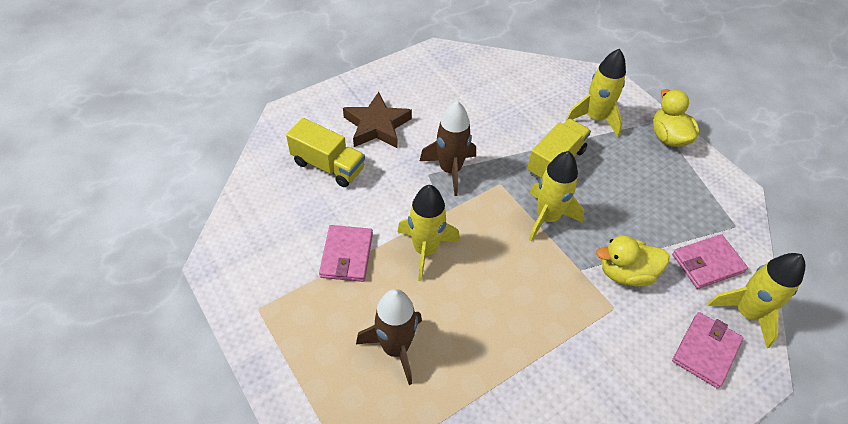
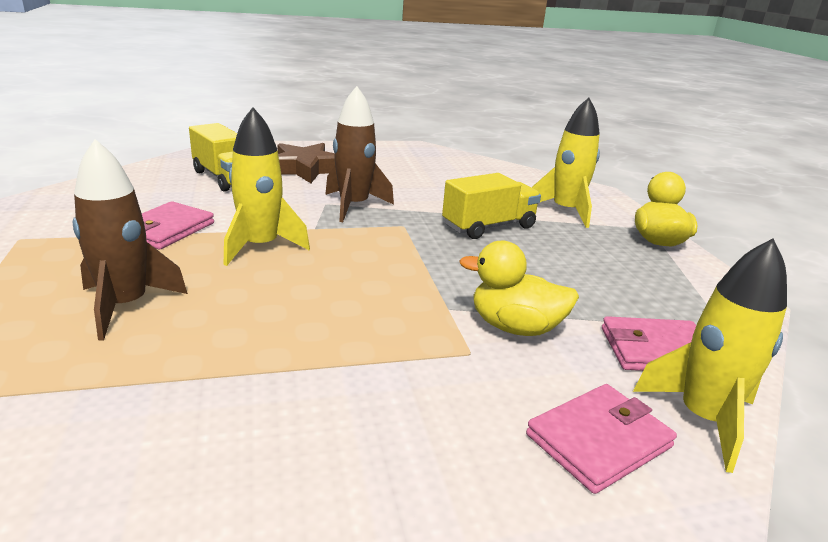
camera: 20 degrees right, 25 degrees down
(547, 217) = (440, 260): yellow rocket -> none

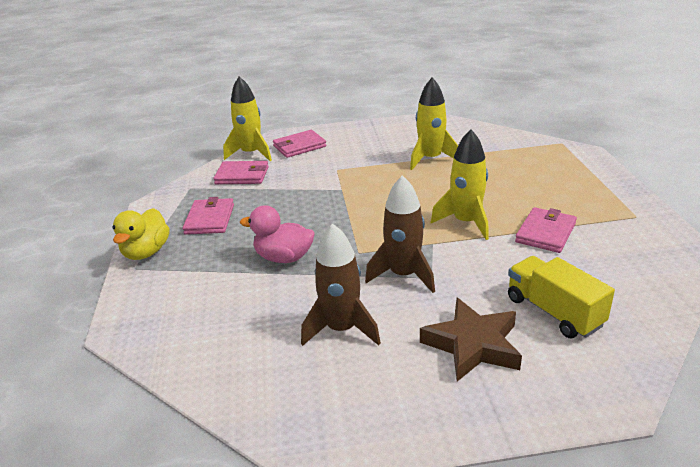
camera: 170 degrees left, 5 degrees up
(125, 306) = (516, 179): brown rocket -> brown rocket (342, 329)
(488, 226) = (284, 258): yellow truck -> pink duck
(515, 327) = (308, 181): yellow duck -> none
(565, 211) = (194, 286): yellow rocket -> yellow rocket (431, 159)
(624, 273) = (210, 219): none -> pink wallet

